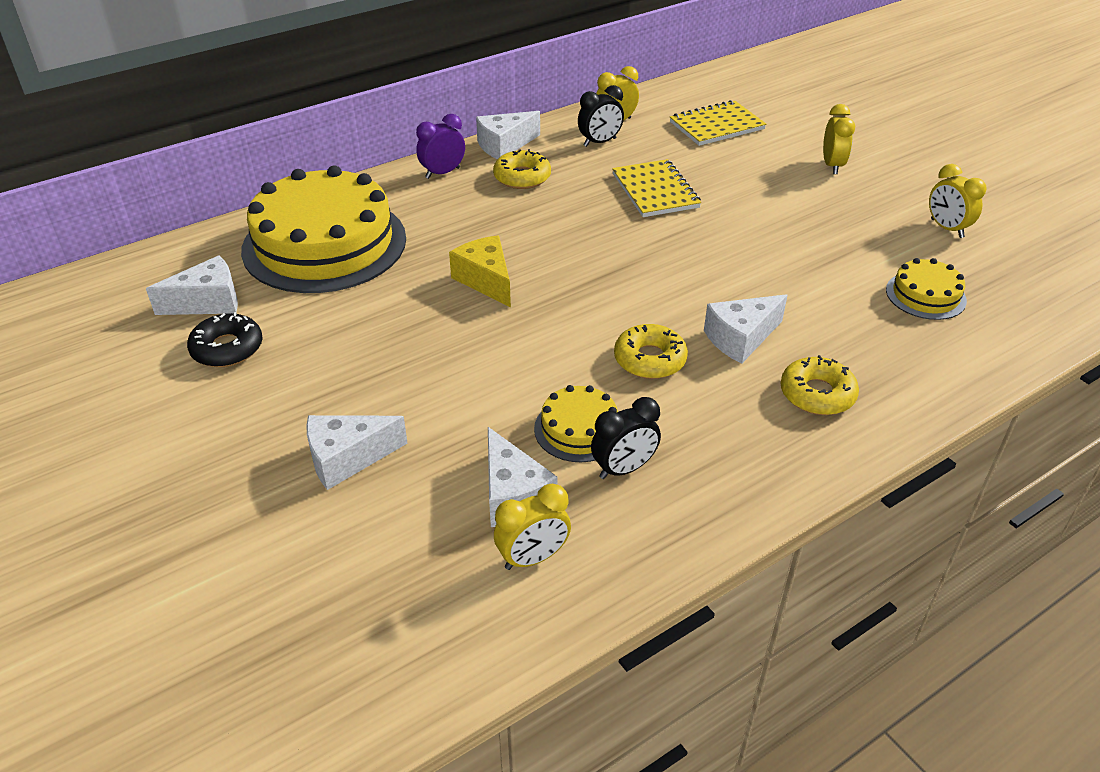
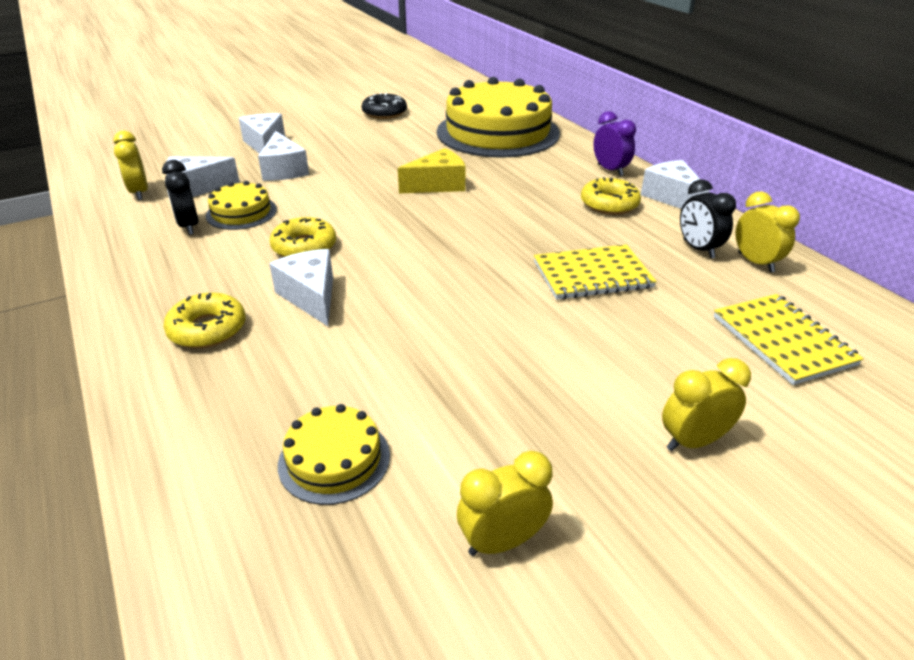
camera: 95 degrees right, 5 degrees down
(208, 302) = (434, 106): white cheese -> white cheese (284, 170)
(832, 165) = (693, 441): yellow clock -> yellow clock turned 150 degrees clockwise

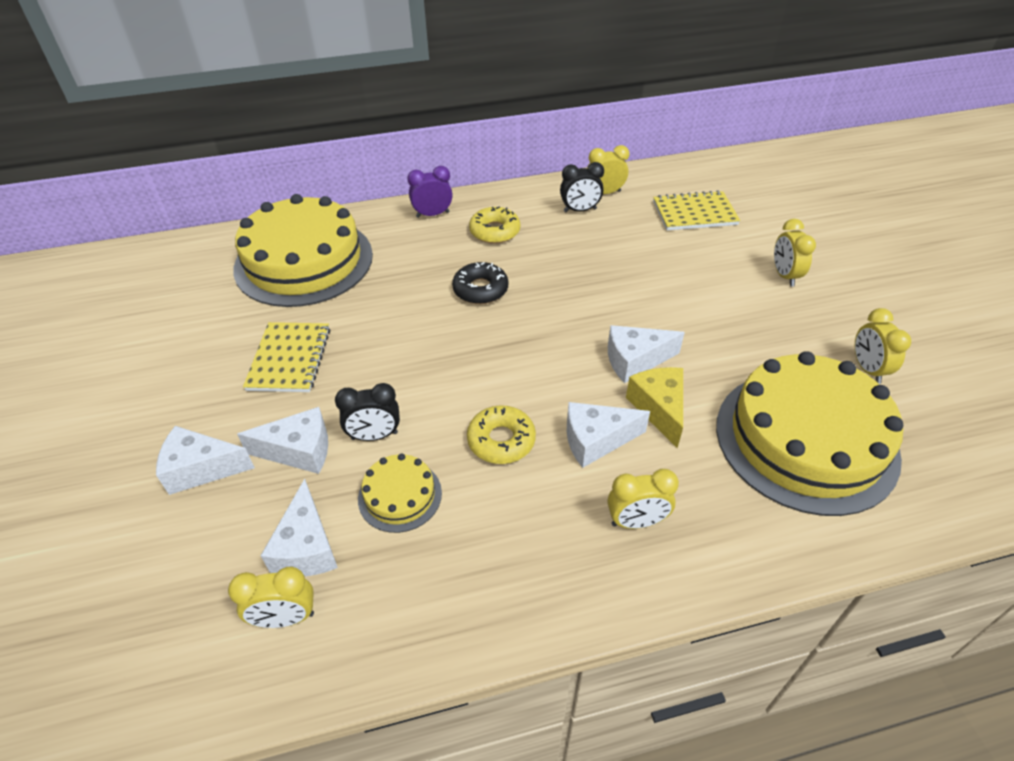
camera: 75 degrees left, 10 degrees up
(189, 226) = (414, 549): black clock -> black clock (374, 436)
(207, 329) = (636, 522): yellow donut -> yellow clock
(334, 459) = (806, 439): yellow cake -> yellow cake, size x2.23
(384, 113) = (177, 340): black donut -> black donut (480, 289)
(438, 185) = (408, 325): yellow cheese -> yellow cheese (659, 409)
(592, 275) = (602, 268): yellow notebook -> yellow notebook (289, 359)
(672, 197) = (497, 198): white cheese -> white cheese (635, 360)

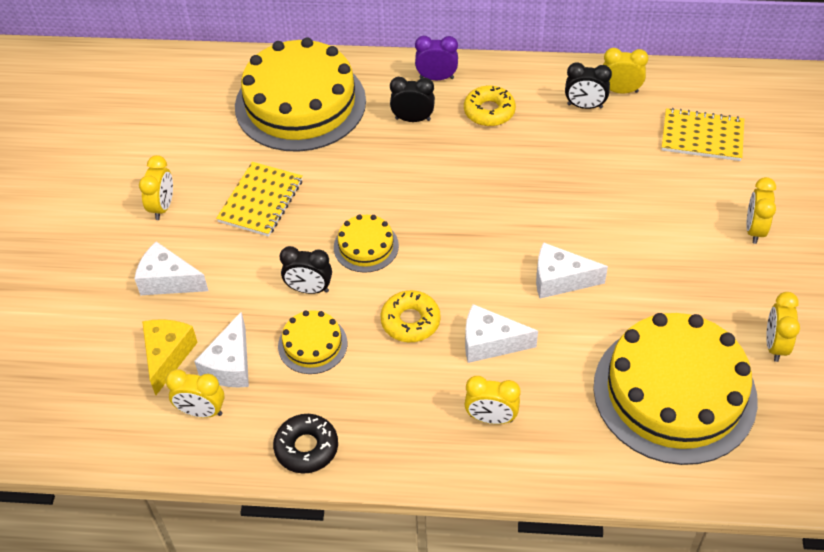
camera: 20 degrees right, 5 degrees up
(175, 390) = (162, 207): none -> yellow clock
(299, 451) = (246, 286): white cheese -> none
(422, 376) = (366, 246): none -> yellow cake
(424, 252) = (413, 119): none -> black clock
(480, 289) = (450, 173): black donut -> black donut (306, 448)
(659, 409) = (558, 330): yellow cheese -> yellow cheese (167, 356)

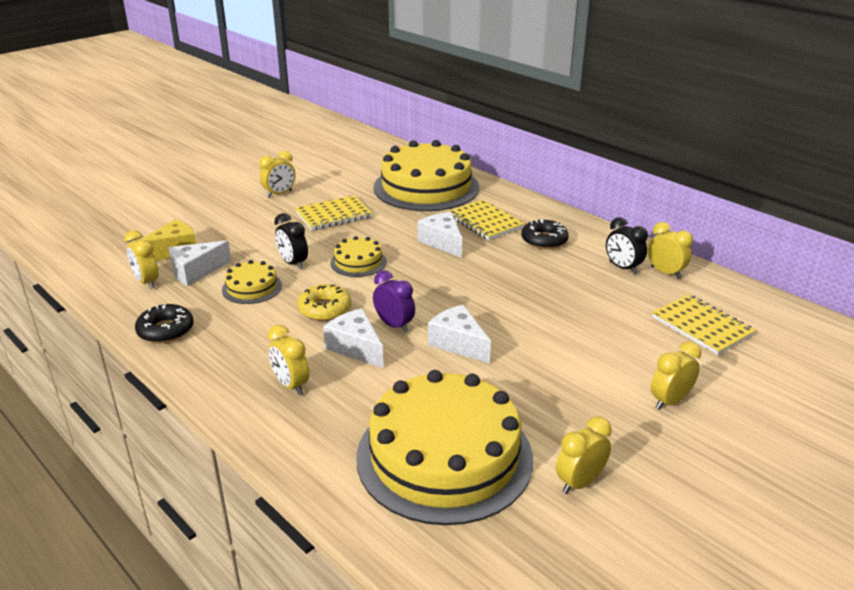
camera: 40 degrees right, 20 degrees down
(168, 281) = (229, 222): white cheese -> white cheese (442, 242)
(413, 119) = (485, 222): black clock -> yellow notebook
(436, 78) = (532, 211): purple clock -> purple clock (394, 325)
(489, 111) = (544, 240): yellow donut -> black donut

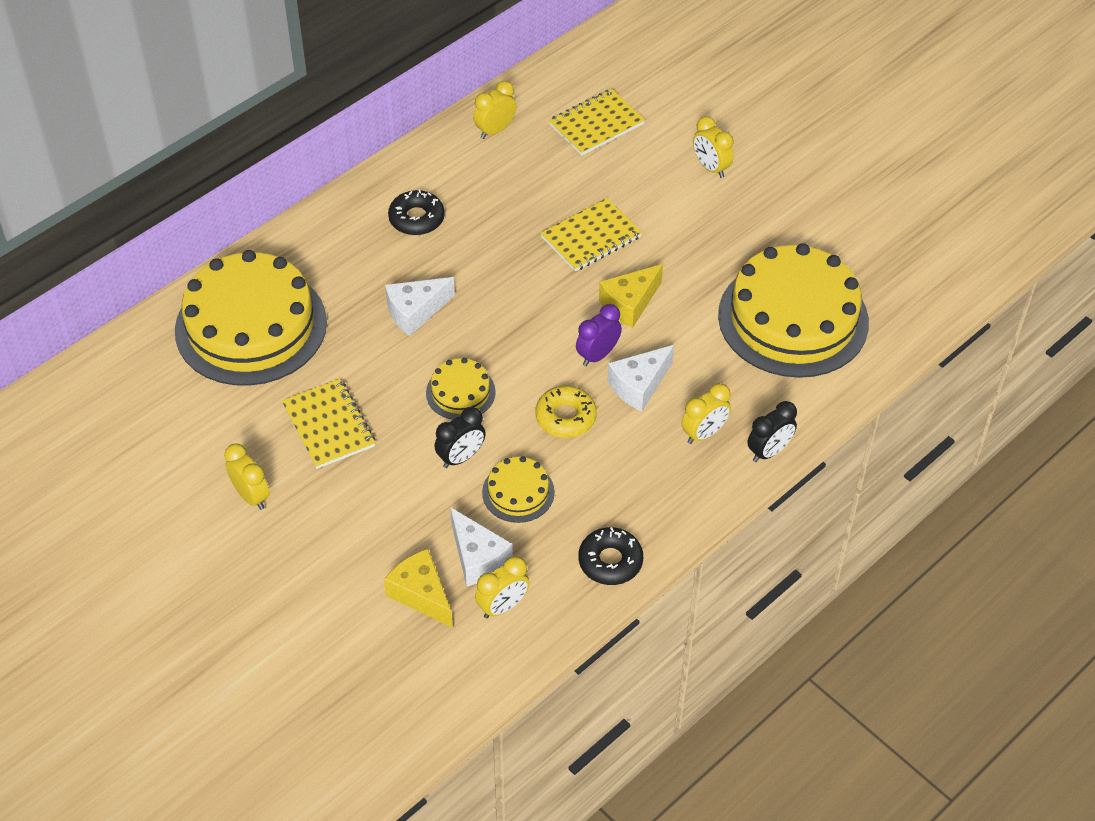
camera: 90 degrees left, 20 degrees up
(458, 343) = (629, 304): white cheese -> yellow cheese
(485, 222) = (364, 269): yellow notebook -> yellow notebook (591, 237)
(579, 482) = (814, 237): yellow clock -> none
(622, 268) = (484, 161): black clock -> black clock (769, 451)

